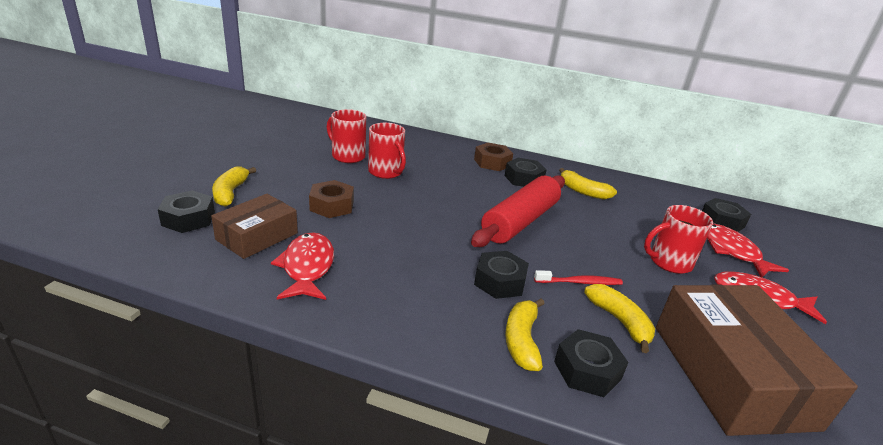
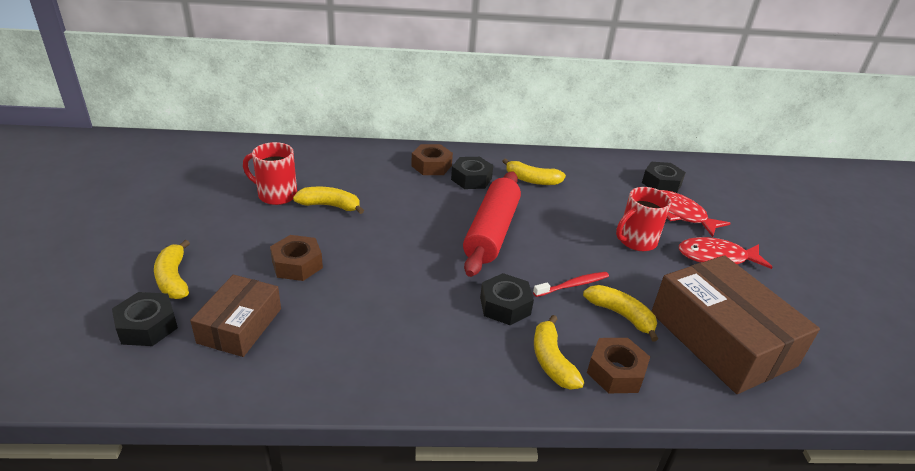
camera: 20 degrees left, 5 degrees up
(307, 267) = (316, 346): red fish -> none
(386, 172) = (330, 206): red mug -> yellow banana
(587, 370) = (615, 372): black nut -> brown nut

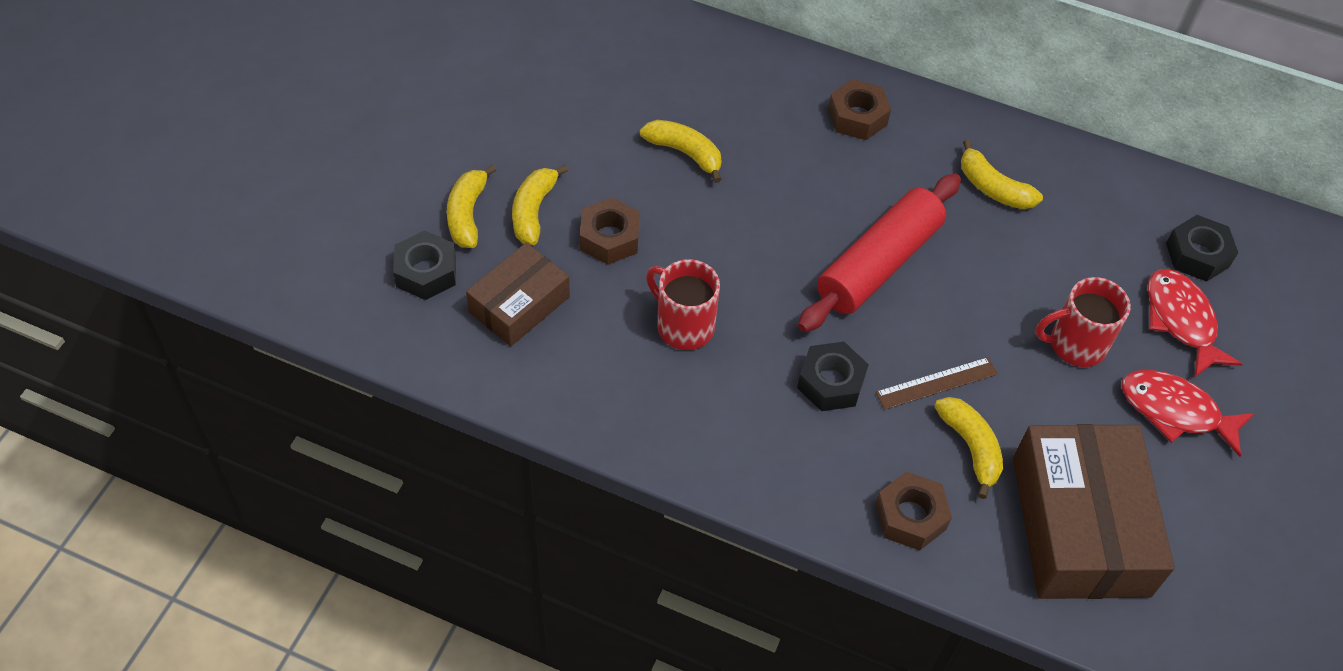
camera: 25 degrees right, 20 degrees up
(276, 195) = (624, 113): red mug -> red mug (683, 326)
(471, 179) = (902, 159): black nut -> none
(552, 361) = (843, 475): yellow banana -> yellow banana (533, 211)
(573, 285) = (936, 383): red toothbrush -> brown ruler

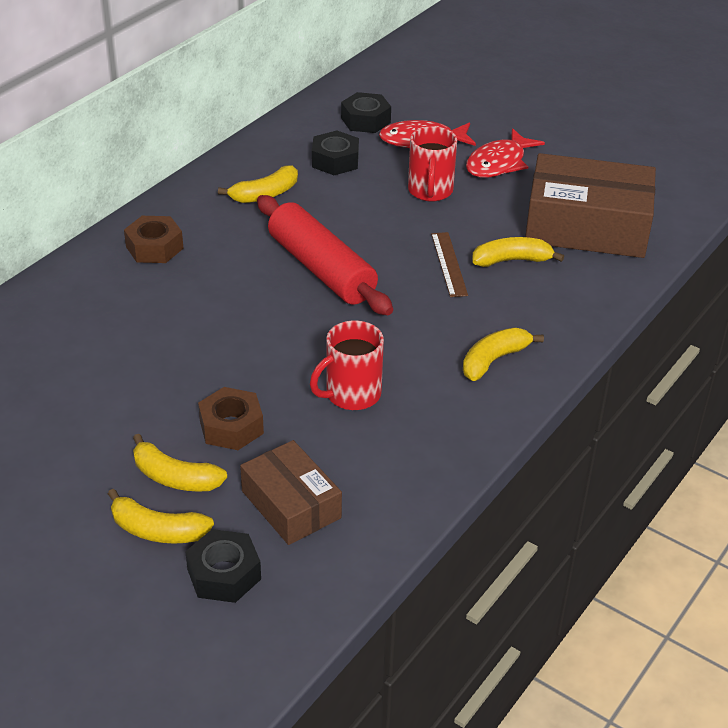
camera: 75 degrees left, 15 degrees down
(685, 153) = (147, 359): yellow banana -> yellow banana (494, 360)
(830, 383) = (435, 319): black nut -> black nut (335, 161)
(910, 516) = (568, 303): brown nut -> none

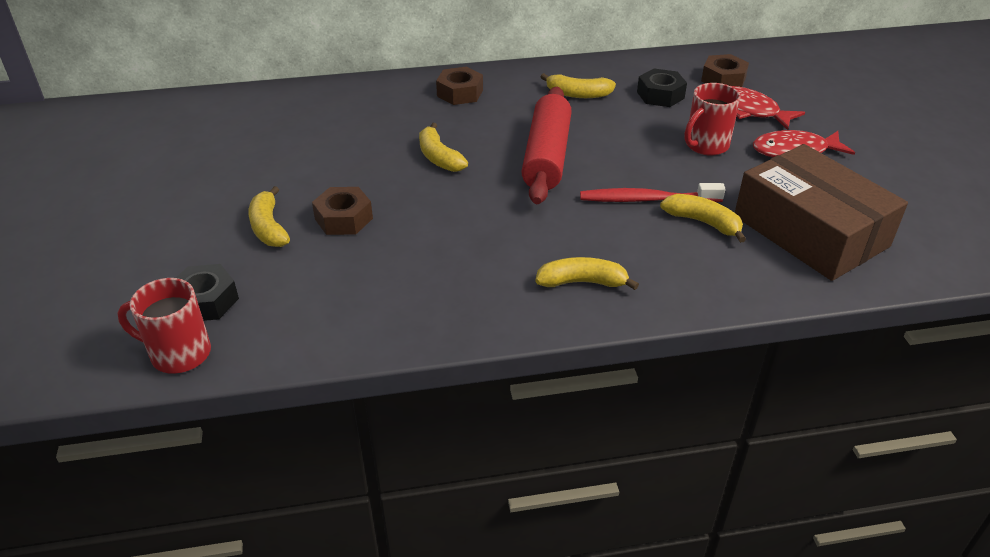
camera: 45 degrees right, 0 degrees up
(157, 530) = (213, 251): yellow banana -> yellow banana (439, 157)
(291, 504) = (304, 287): brown box -> none
(351, 394) = (446, 244): red mug -> red mug (179, 353)
(365, 120) = (723, 79): black nut -> brown nut
(449, 264) = (647, 199): brown ruler -> red toothbrush

